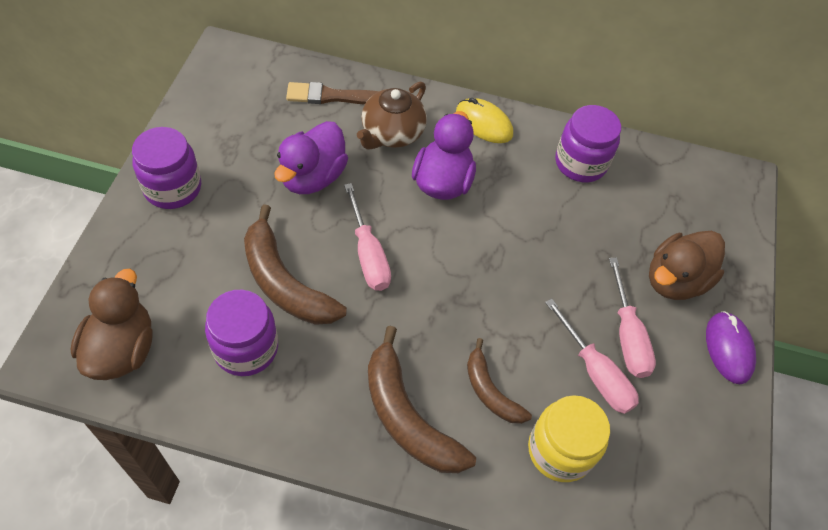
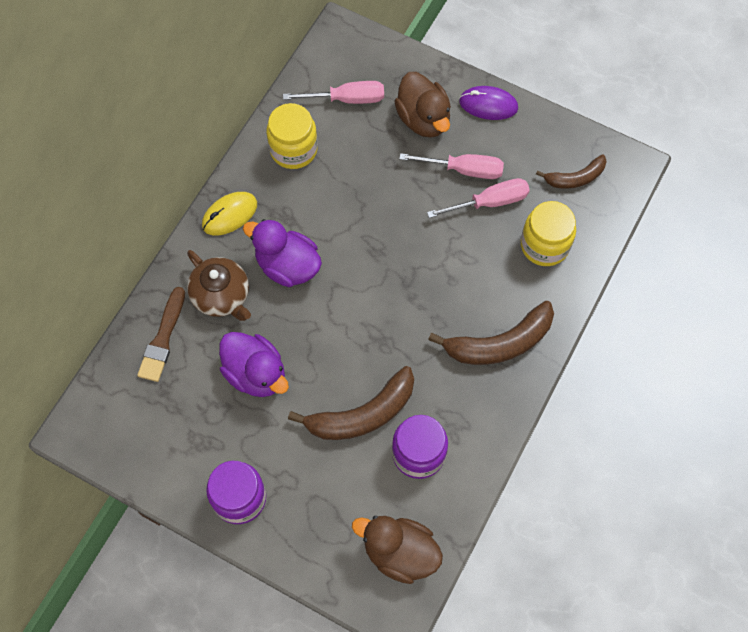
camera: 70 degrees left, 10 degrees up
(368, 254) = (349, 342): pink screwdriver -> pink screwdriver (347, 99)
(490, 391) = (490, 279): brown banana -> brown banana (575, 178)
(580, 163) = (293, 149): purple jar -> yellow jar

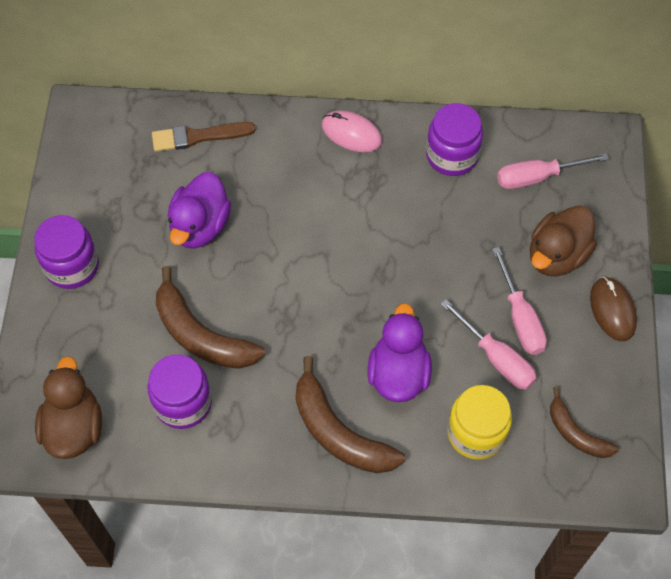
camera: 65 degrees right, 5 degrees down
(222, 296) = (264, 164): brown teapot -> none
(229, 215) = (351, 133): yellow mouse -> pink mouse
(287, 266) = (324, 204): purple duck -> purple duck (398, 373)
(293, 149) = (452, 155): yellow jar -> purple jar
(347, 99) = (537, 177): pink screwdriver -> pink screwdriver turned 105 degrees clockwise
(488, 105) = (612, 310): purple mouse -> brown mouse

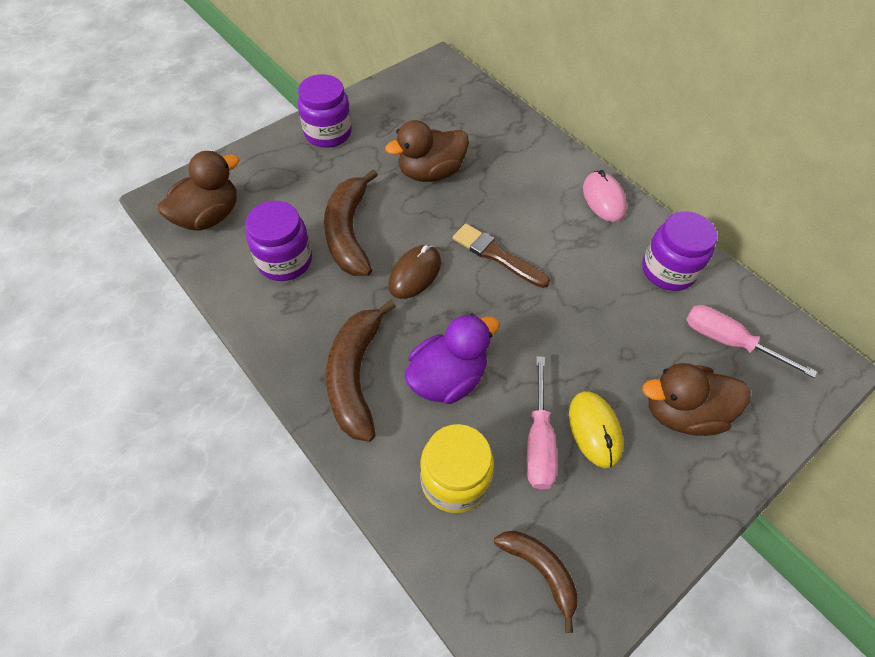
camera: 45 degrees right, 5 degrees down
(198, 137) = (494, 125): brown brush -> brown brush (496, 255)
(200, 226) = (430, 172): purple duck -> brown duck
(520, 318) = (594, 430): pink screwdriver -> yellow mouse
(576, 433) = (540, 570): brown banana -> brown banana turned 135 degrees clockwise
(612, 310) = (689, 502): brown mouse -> brown mouse (415, 274)

